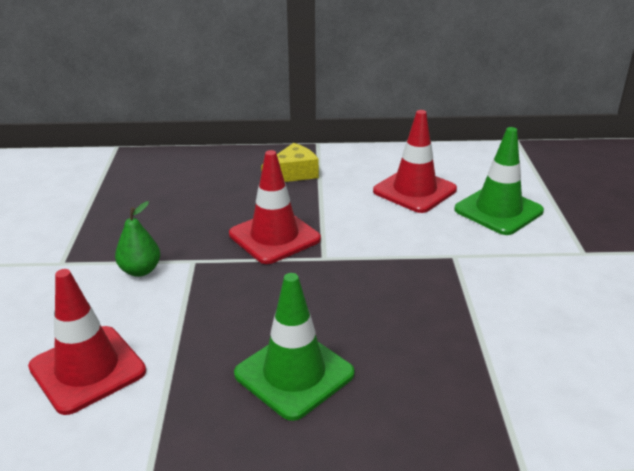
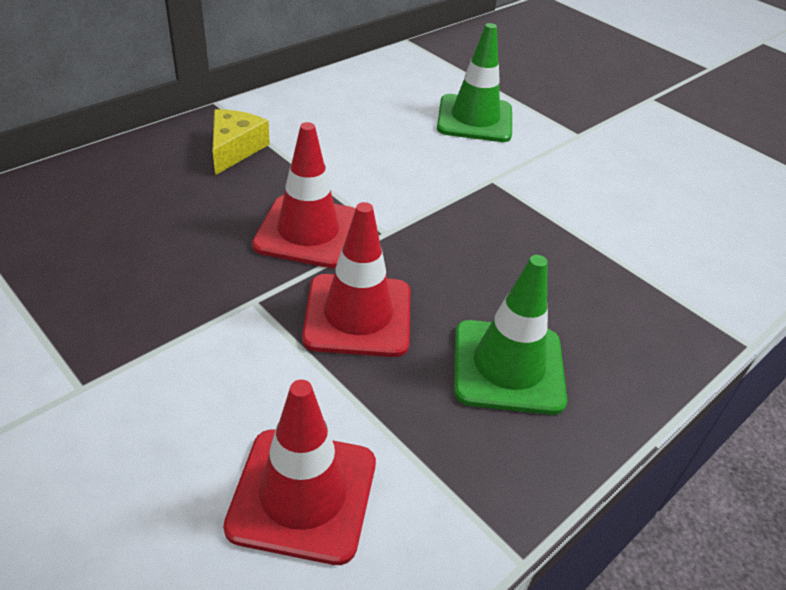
camera: 45 degrees left, 10 degrees up
(140, 270) = (205, 344): green pear -> none
(414, 190) = (381, 124): red traffic cone -> red traffic cone (358, 315)

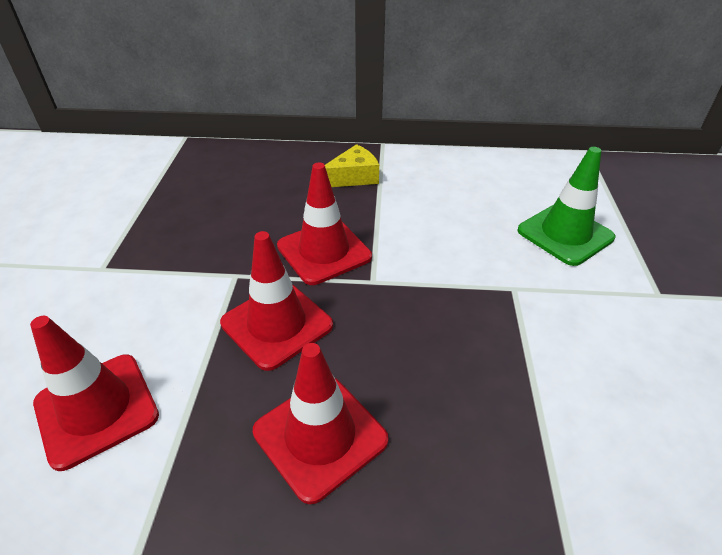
camera: 50 degrees right, 0 degrees up
(508, 367) = (320, 436): green traffic cone -> red traffic cone

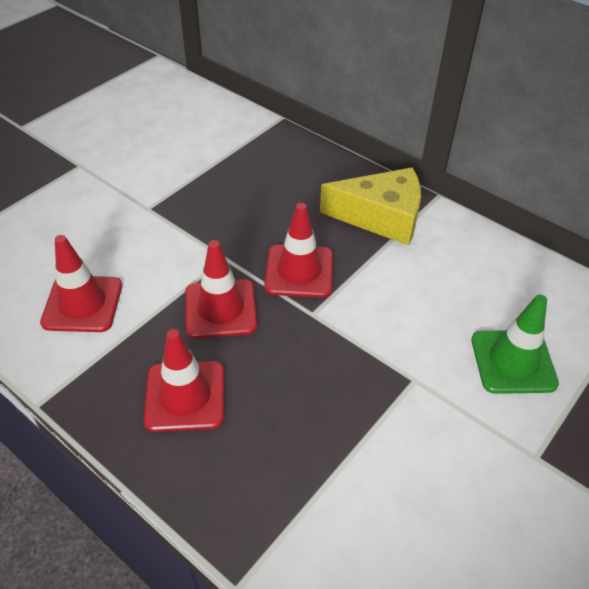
camera: 35 degrees right, 5 degrees up
(353, 177) = (381, 217): yellow cheese -> yellow cheese, size x1.73

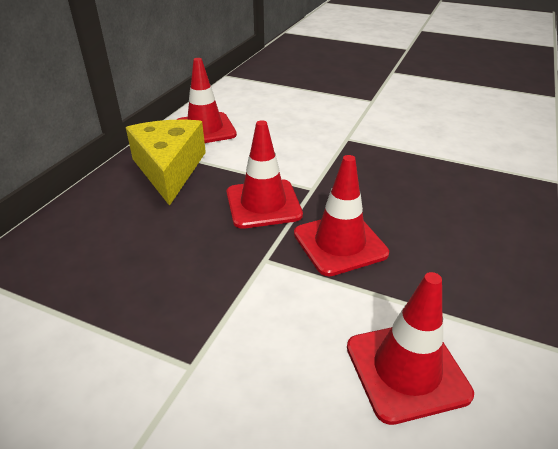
camera: 105 degrees left, 10 degrees down
(185, 396) = (452, 240): red traffic cone -> red traffic cone (205, 129)
(513, 362) = (307, 108): green traffic cone -> none

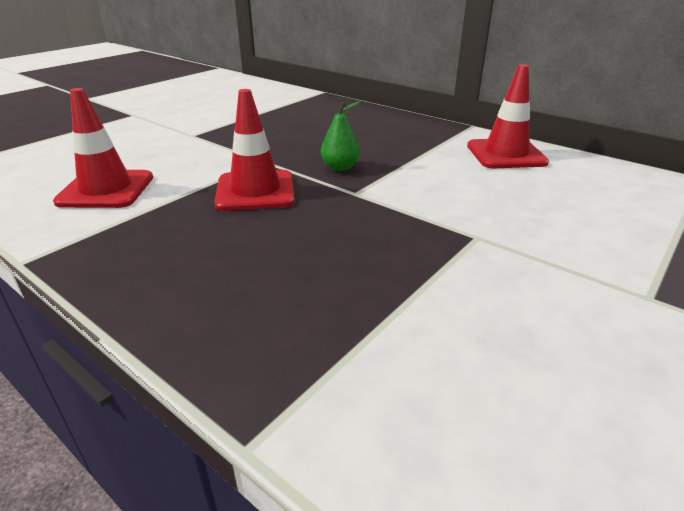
camera: 105 degrees right, 5 degrees down
(169, 169) = (420, 137): yellow cheese -> none
(263, 204) = (340, 167): red traffic cone -> green pear

